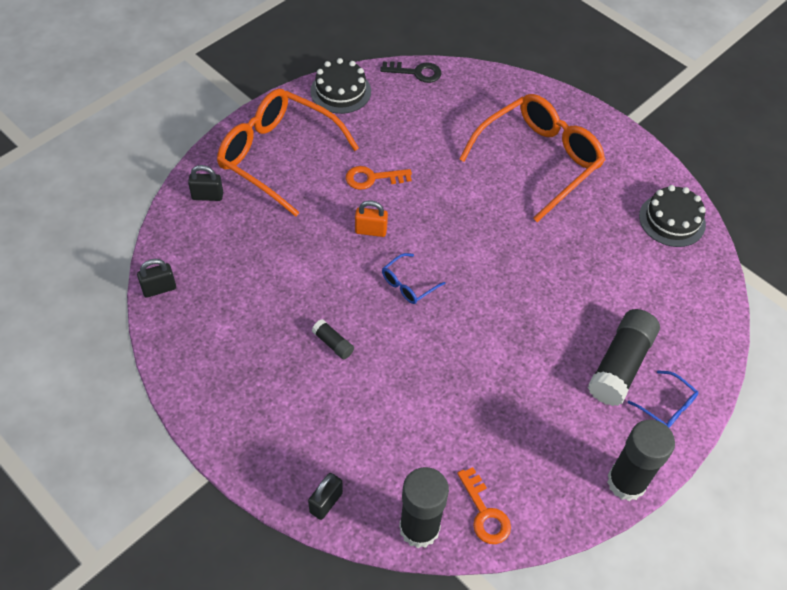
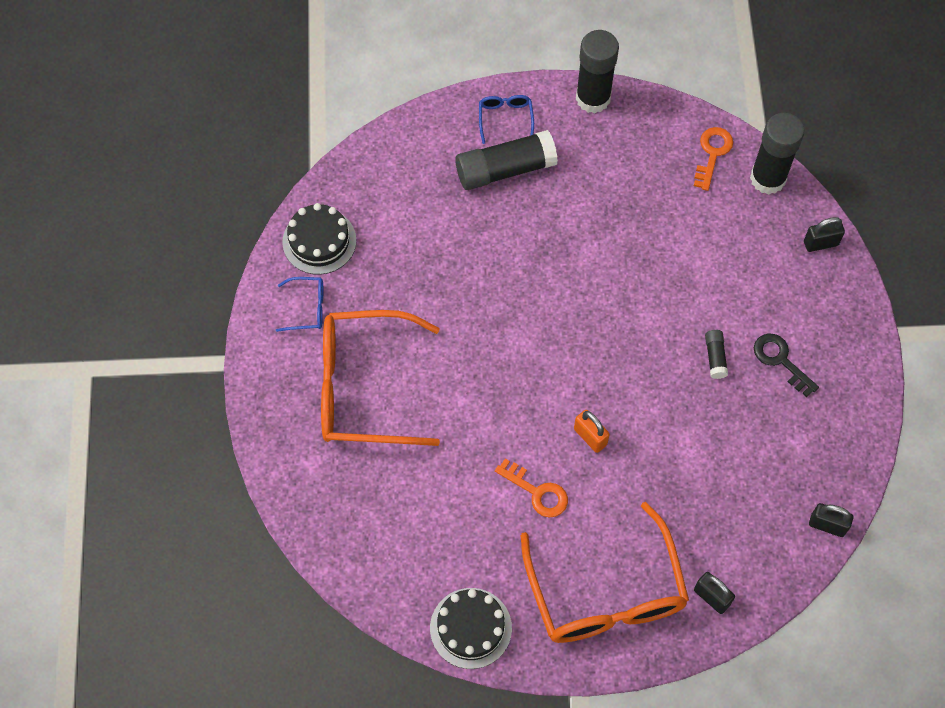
camera: 135 degrees left, 10 degrees up
(408, 284) = (606, 360): blue glasses -> blue glasses (307, 308)
(416, 72) = (369, 589): black key -> black key (781, 360)

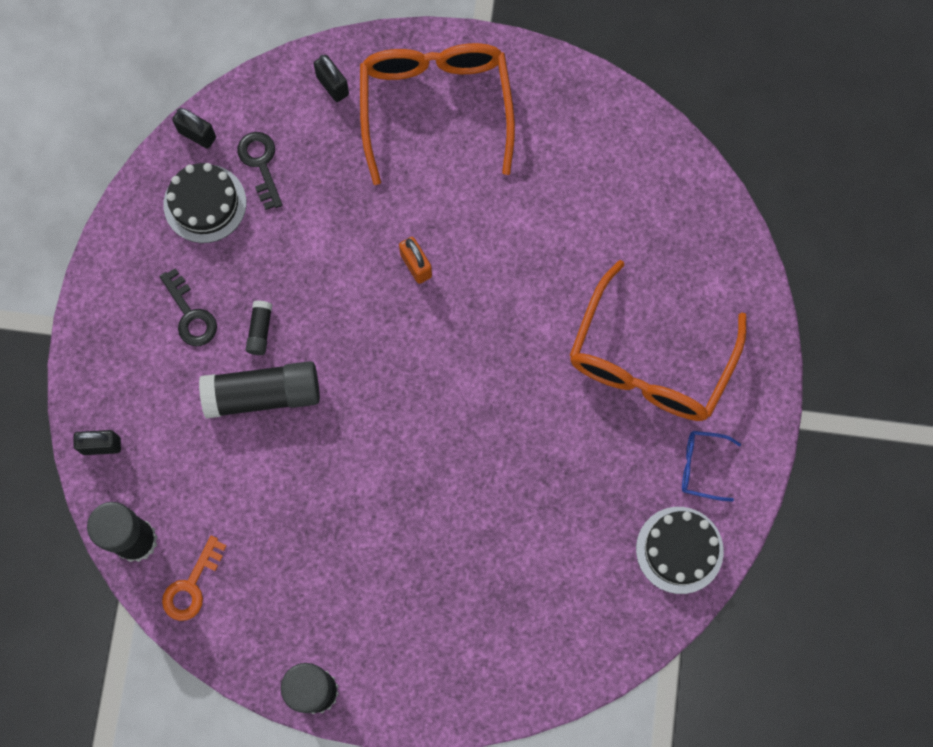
camera: 170 degrees left, 10 degrees up
(363, 387) = (649, 361): orange glasses -> orange glasses turned 105 degrees clockwise
(470, 628) = (575, 96): black cake -> black cake (205, 203)
(505, 118) = (431, 680): blue glasses -> none
(505, 169) = (444, 608): black glue stick -> black glue stick (263, 394)
(537, 492) = (484, 217): orange key -> none
(758, 506) = (261, 164): none -> black key

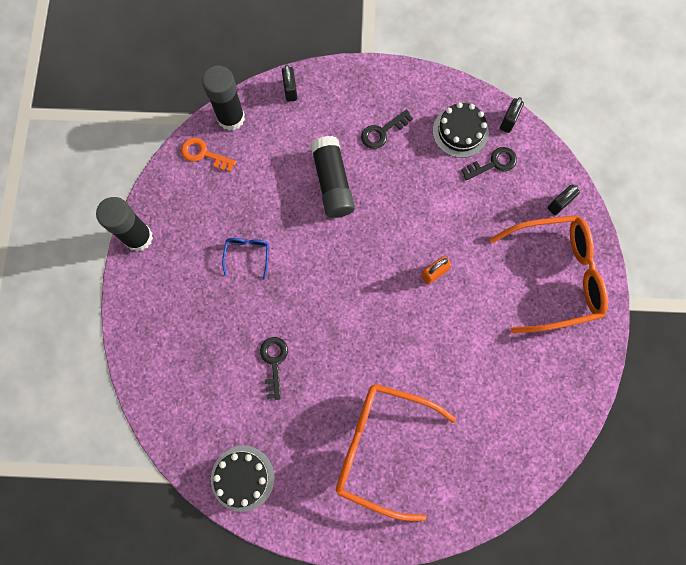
camera: 85 degrees right, 0 degrees up
(260, 330) = (376, 176): black glue stick -> none
(524, 497) = (274, 362): none -> black key
(701, 466) = (305, 491): blue glasses -> blue glasses (247, 254)

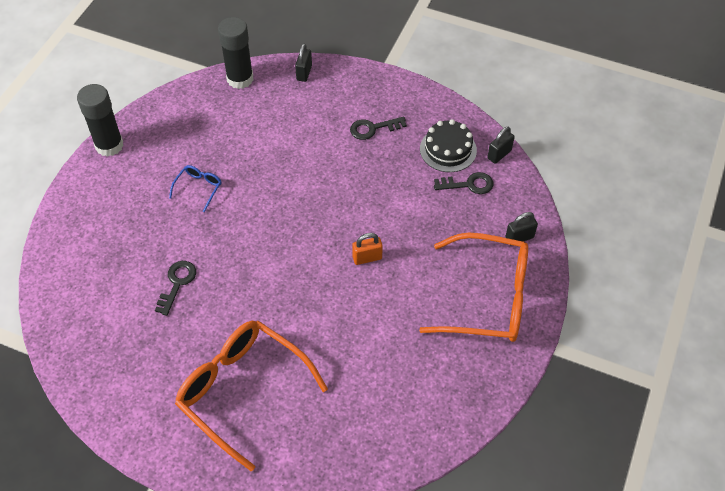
camera: 20 degrees right, 20 degrees down
(204, 154) = (201, 99): orange key -> none
(242, 478) = (96, 371): black cake -> none
(332, 183) = (306, 155): black glue stick -> none

